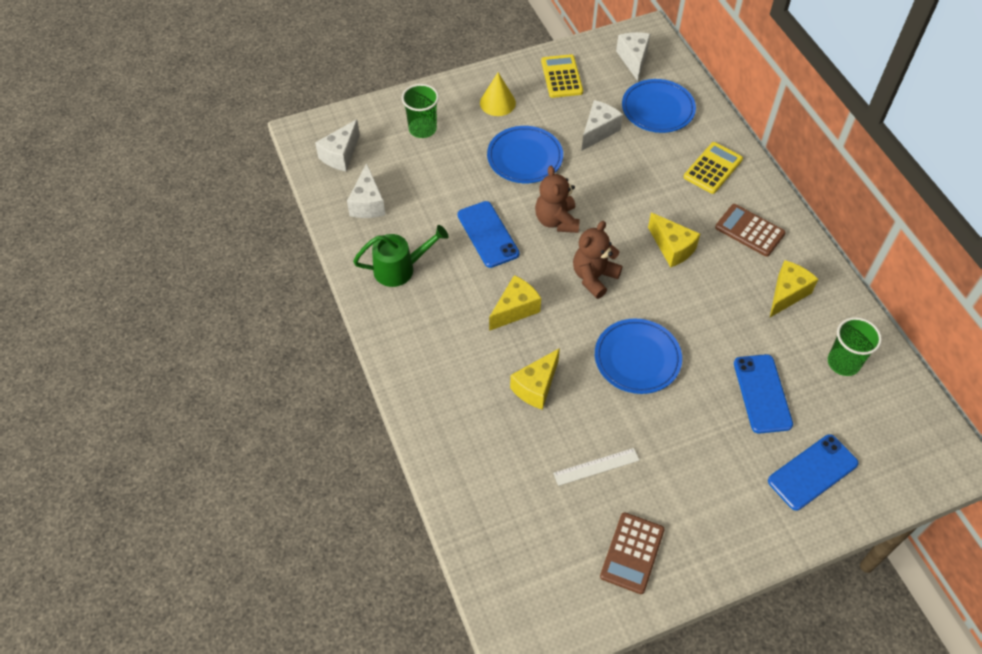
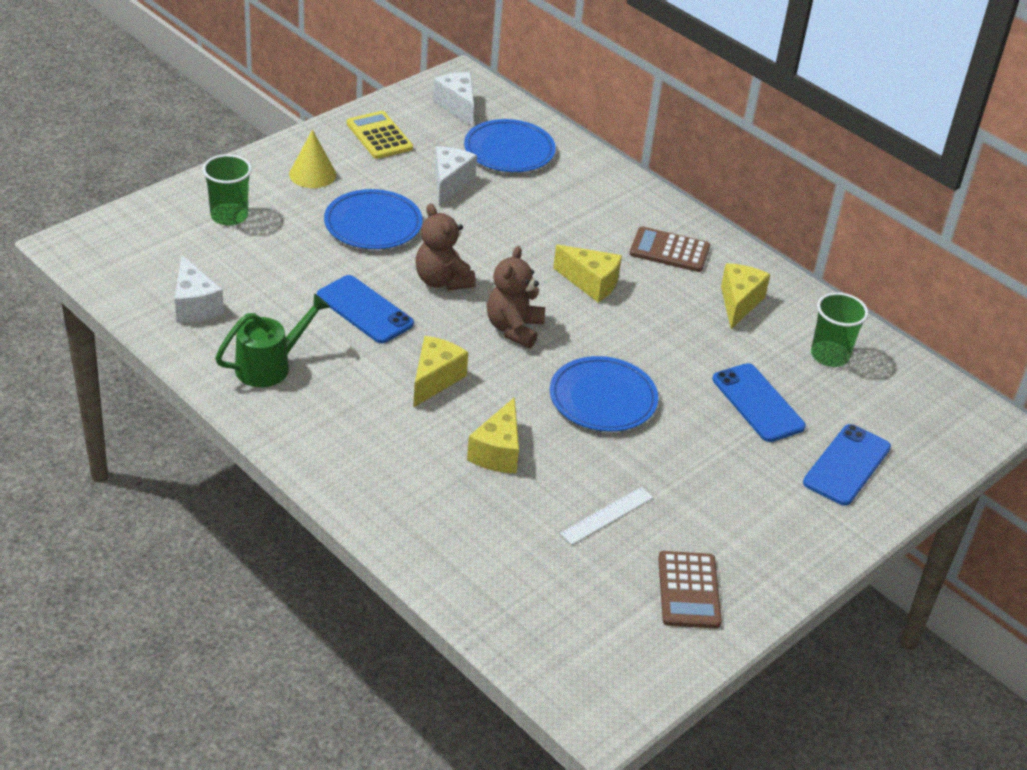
camera: 25 degrees left, 15 degrees down
(340, 155) = (134, 261): white cheese -> none
(713, 168) = (600, 198): yellow calculator -> none

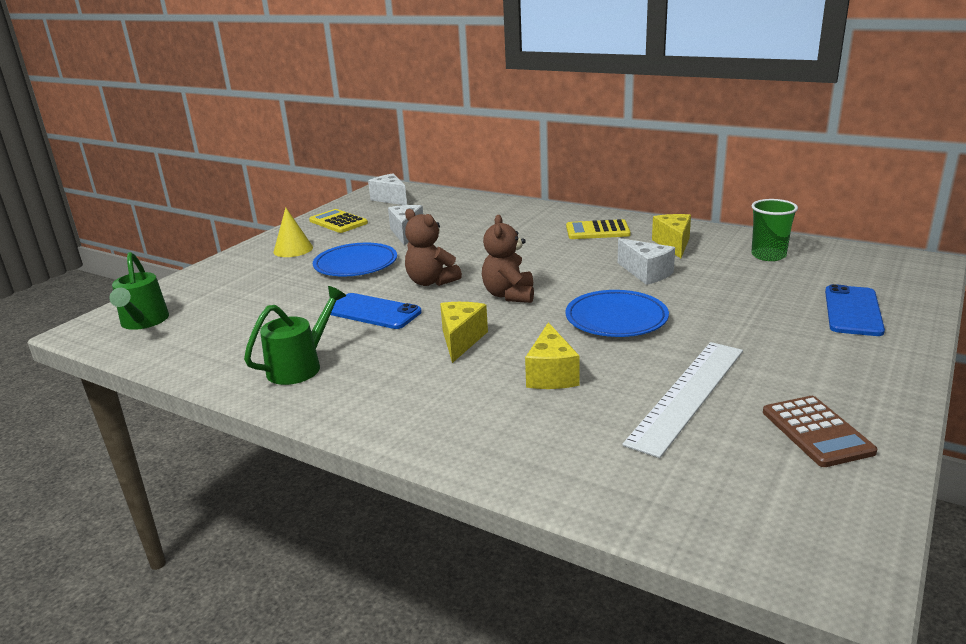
camera: 10 degrees left, 15 degrees down
(131, 252) = (143, 322): none -> green watering can
(194, 305) = (213, 343): white cheese -> white cheese (646, 273)
(229, 216) = (229, 284): green cup -> none
(509, 151) = (441, 210): blue plate -> none
(591, 283) = (552, 258): yellow cheese -> none
(607, 515) = (687, 394): white ruler -> white ruler, size x1.93
(669, 250) = (597, 231): brown calculator -> yellow calculator
(757, 403) = (743, 292): blue phone -> none

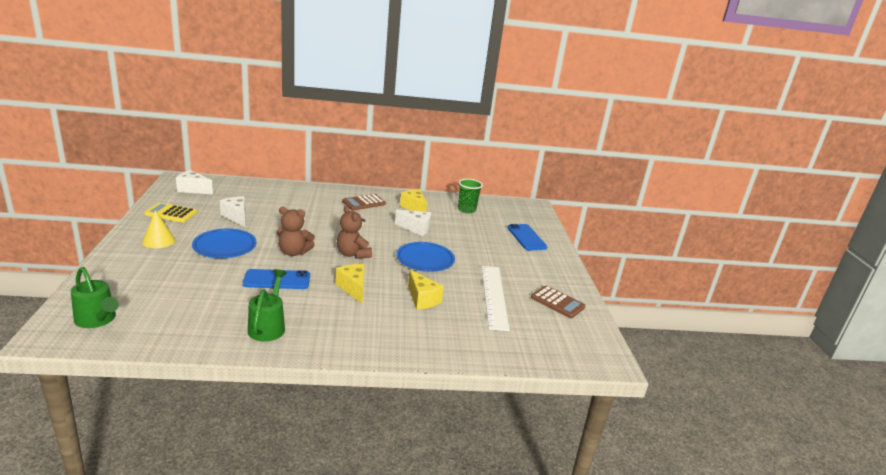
camera: 40 degrees left, 0 degrees up
(597, 231) = (364, 203): yellow calculator -> brown calculator

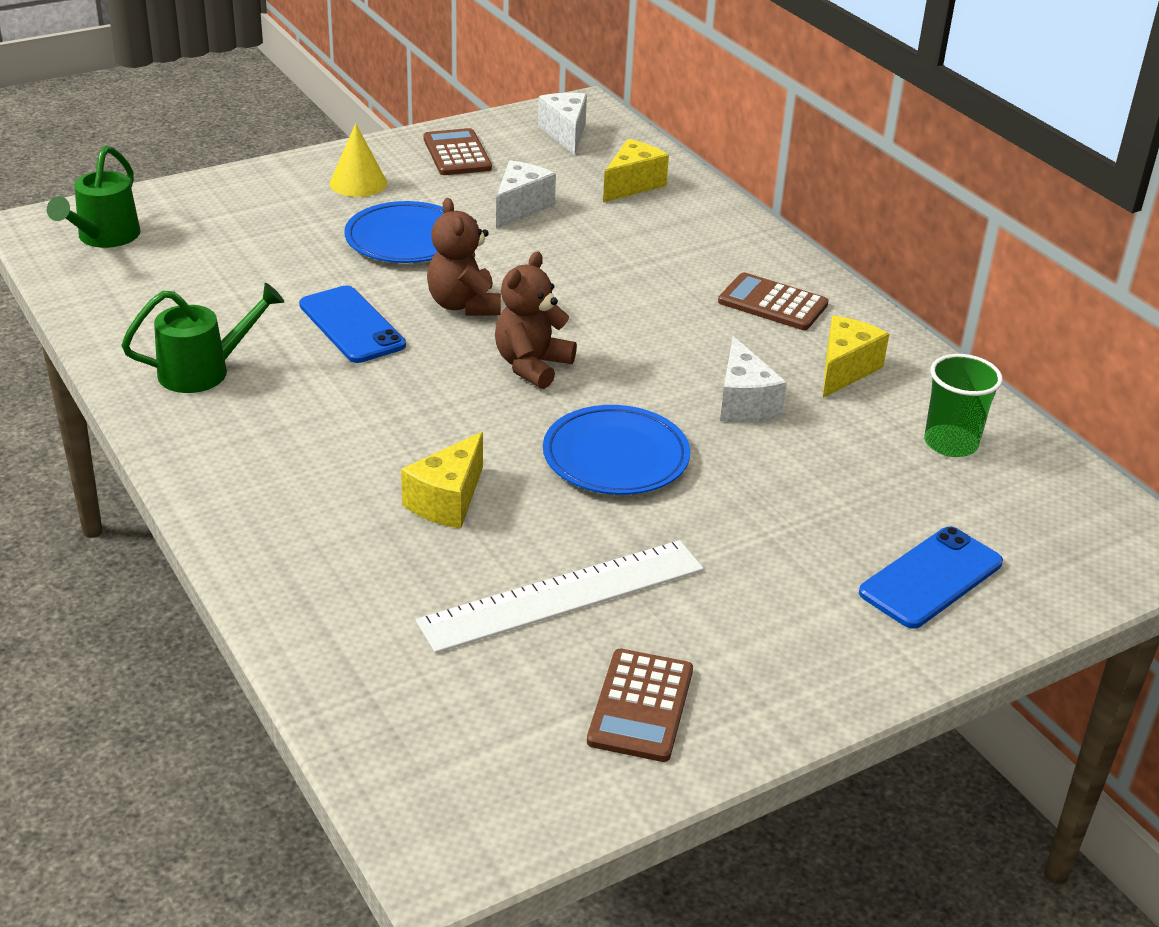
camera: 65 degrees right, 10 degrees up
(171, 213) = (457, 153): yellow calculator -> brown calculator
(353, 288) = (404, 409): yellow cheese -> yellow cheese (632, 185)

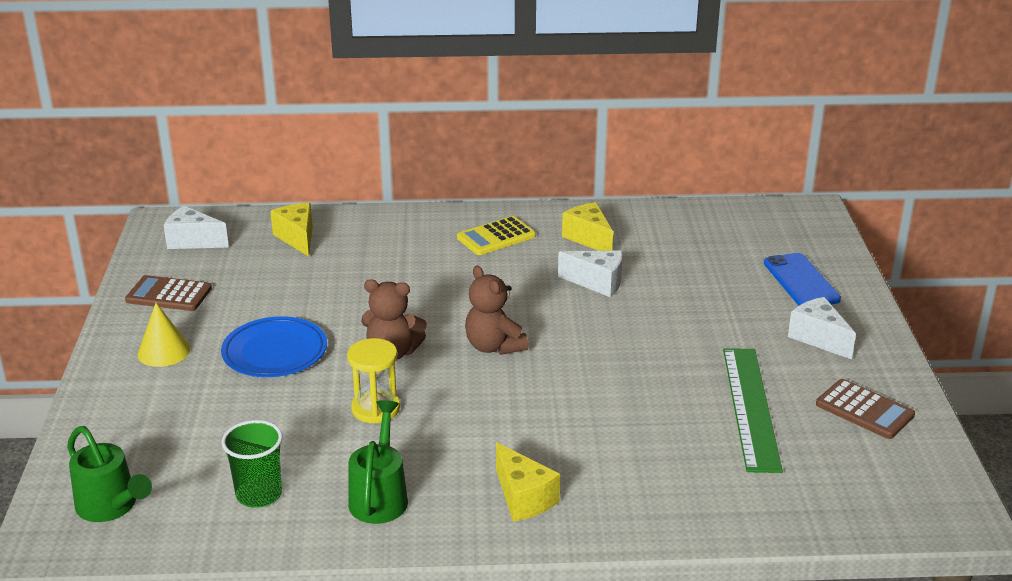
camera: 60 degrees left, 5 degrees down
(352, 325) = (375, 409): blue phone -> yellow hourglass
(447, 501) = (626, 424): yellow cheese -> yellow cheese (523, 498)
(520, 207) = (280, 291): white cheese -> white cheese (818, 338)
(562, 595) = (750, 407): white ruler -> green ruler
(615, 457) = (621, 345): blue plate -> none
(773, 303) = (496, 237): brown calculator -> yellow calculator
(950, 443) = (685, 232): green cup -> green cup (259, 494)

